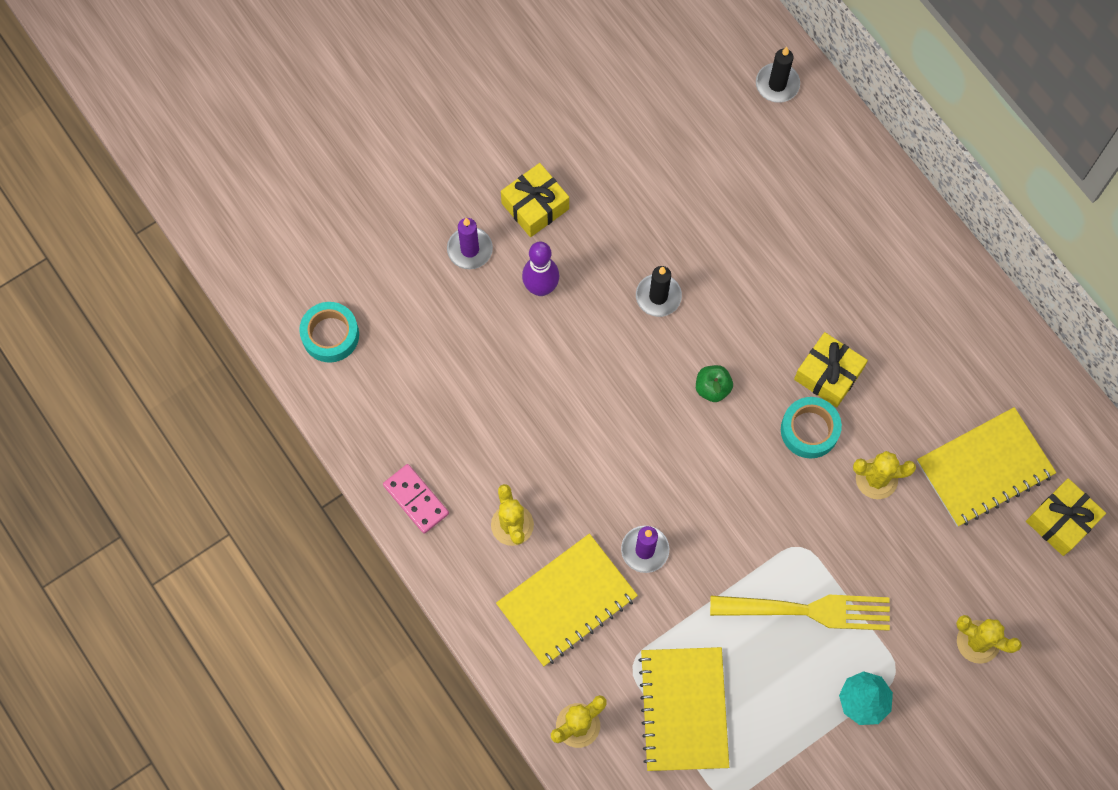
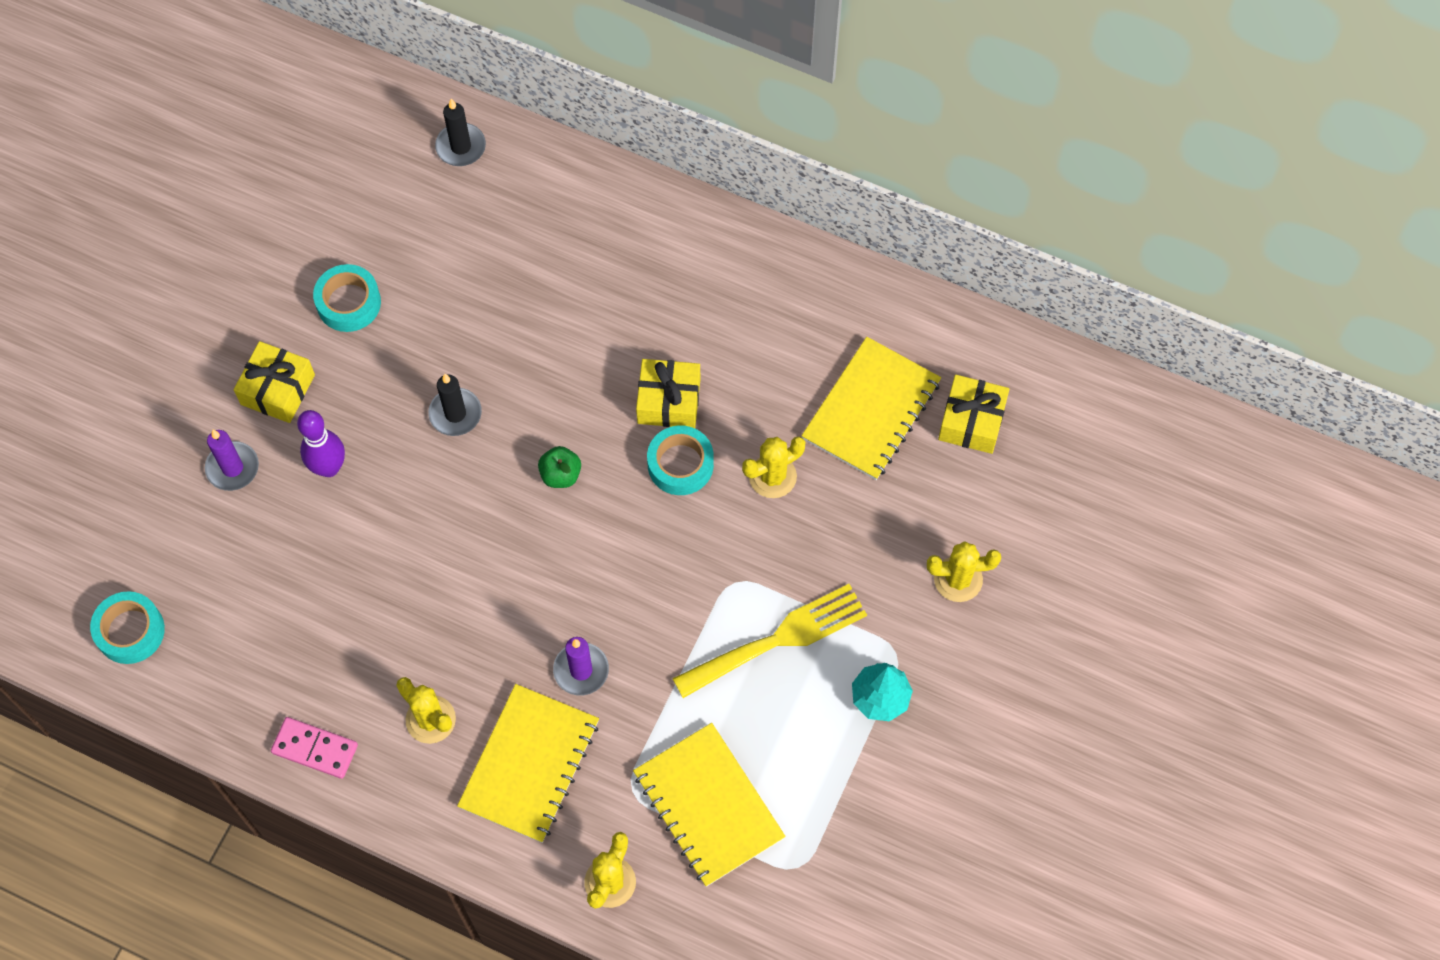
camera: 30 degrees left, 5 degrees down
(624, 165) = (348, 303): none -> turquoise tape

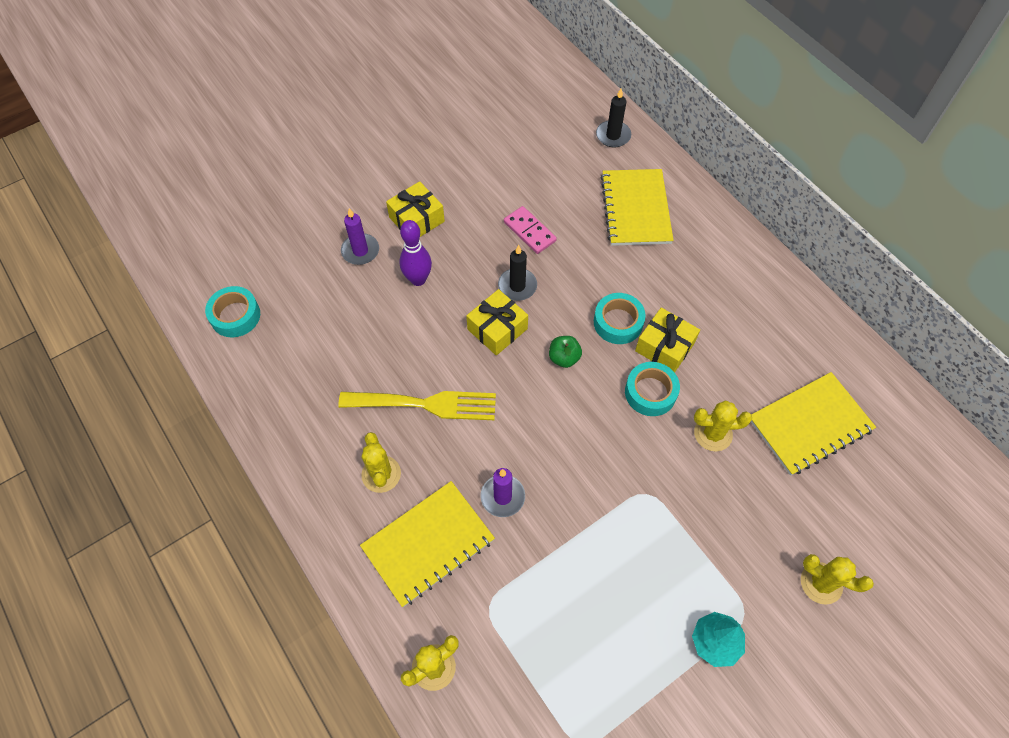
camera: 30 degrees right, 5 degrees down
(315, 749) = (295, 452): pink domino -> pink domino (529, 231)
(348, 303) = (491, 191): turquoise tape -> turquoise tape (618, 322)
(708, 806) = (539, 651): yellow notebook -> yellow notebook (636, 209)
(778, 639) = (657, 553): yellow fork -> yellow fork (426, 404)
(971, 421) = (885, 470): yellow gift -> yellow gift (497, 329)

